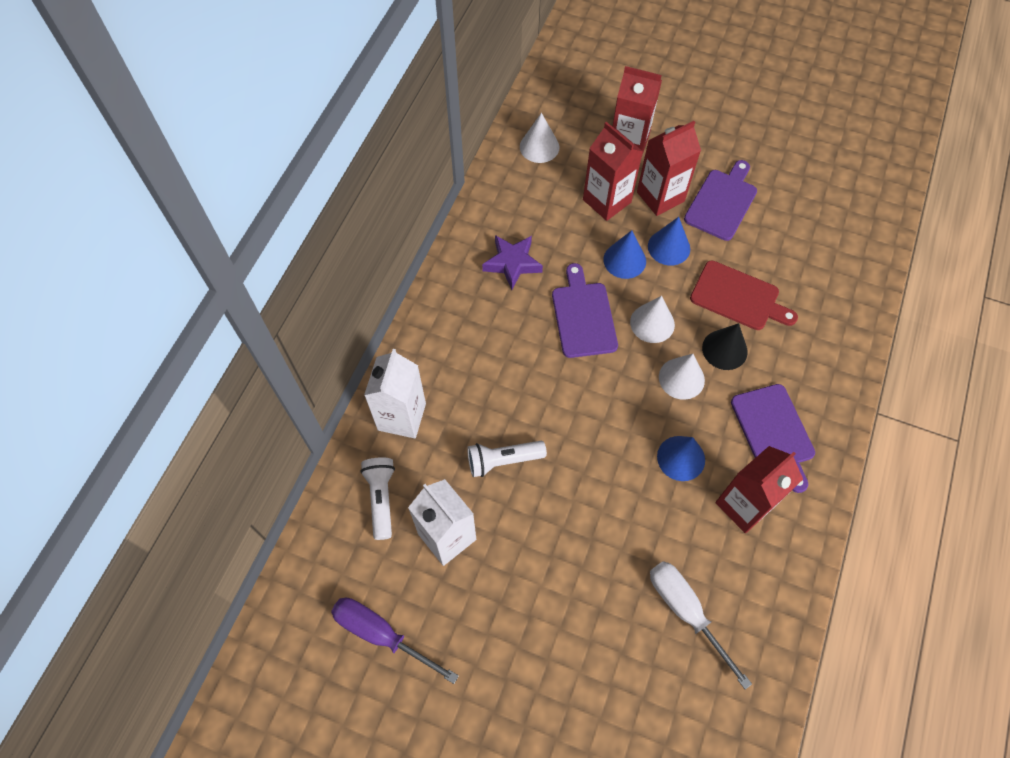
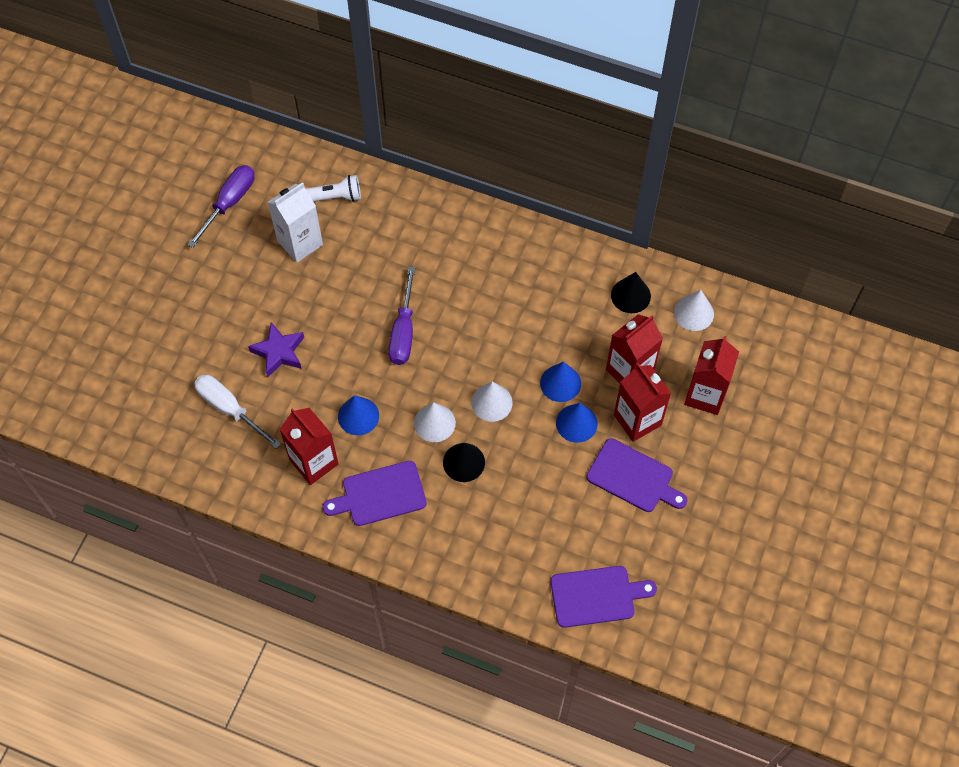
camera: 90 degrees right, 0 degrees up
(402, 416) = (403, 208): white carton -> none
(503, 461) = (361, 281): white flashlight -> none
(512, 263) = (554, 289): purple star -> purple star (279, 352)
(520, 197) = (630, 295): none -> black cone
(570, 412) = (403, 332): none -> purple screwdriver
(583, 316) = (498, 345): purple cutting board -> purple cutting board (596, 596)
(685, 611) = (229, 409): white screwdriver -> white screwdriver turned 105 degrees counterclockwise
(738, 297) = (520, 480): red cutting board -> none

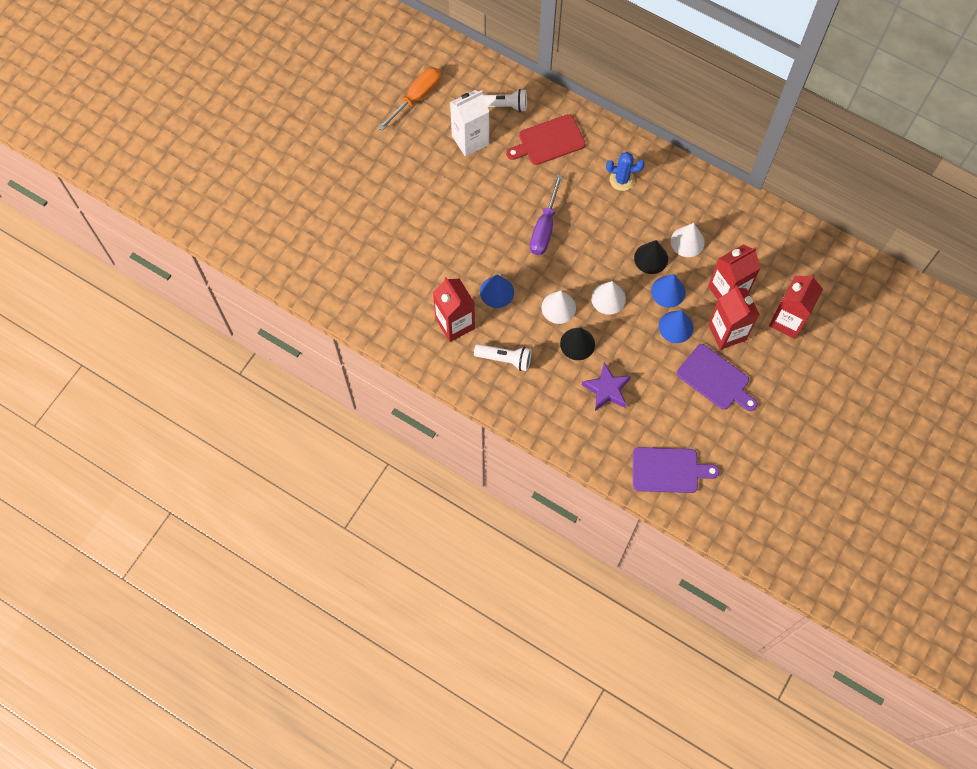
camera: 10 degrees right, 5 degrees up
(229, 203) = (417, 97): purple screwdriver -> orange screwdriver
(229, 409) = (392, 269): white screwdriver -> none
(279, 352) = (439, 229): purple star -> purple star (606, 389)
(380, 494) = (505, 359): purple cutting board -> white flashlight
(393, 230) = (549, 141): none -> red cutting board
(485, 262) = (622, 180): none -> blue cactus
(630, 295) = (739, 227): black cone -> black cone (651, 258)
(693, 313) = (790, 250): white cone -> white cone (687, 241)

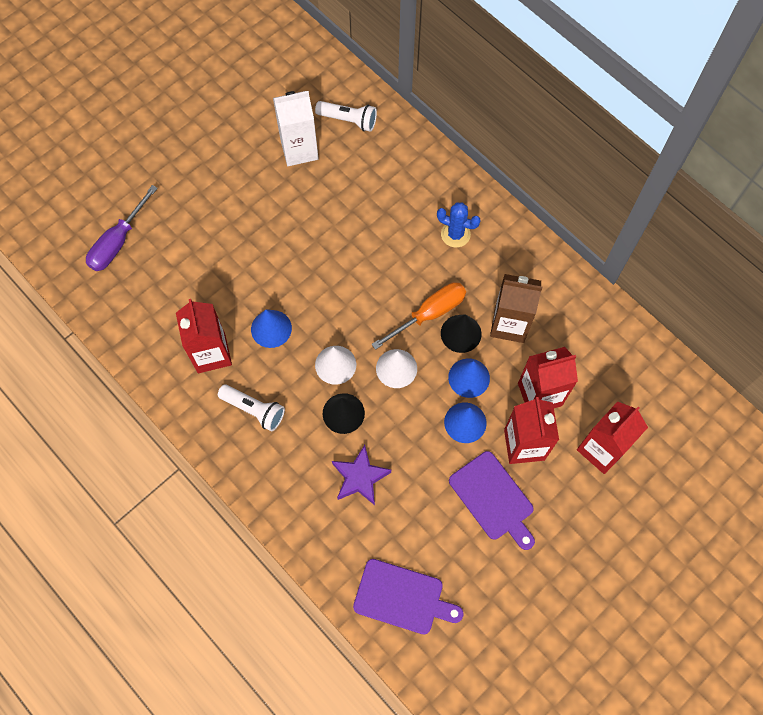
camera: 15 degrees right, 0 degrees up
(417, 97) = (257, 89): orange screwdriver -> orange screwdriver (429, 314)
(544, 228) = (349, 268): purple screwdriver -> purple screwdriver (118, 242)
(549, 141) = (386, 171): red cutting board -> none
(687, 241) = (509, 324): white cone -> brown carton

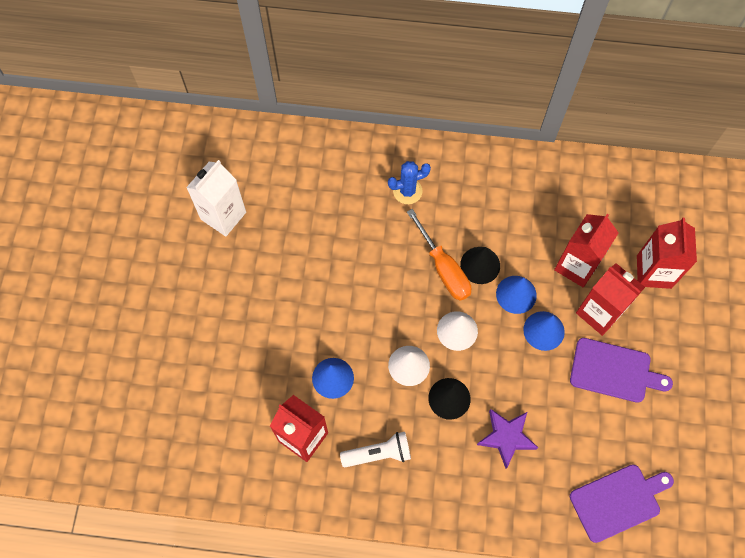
camera: 40 degrees left, 0 degrees up
(118, 242) = (139, 409): purple screwdriver -> none
(348, 120) = (242, 162): white flashlight -> none
(429, 314) = (443, 268): orange screwdriver -> orange screwdriver turned 135 degrees clockwise
(509, 324) = (508, 230): brown carton -> none

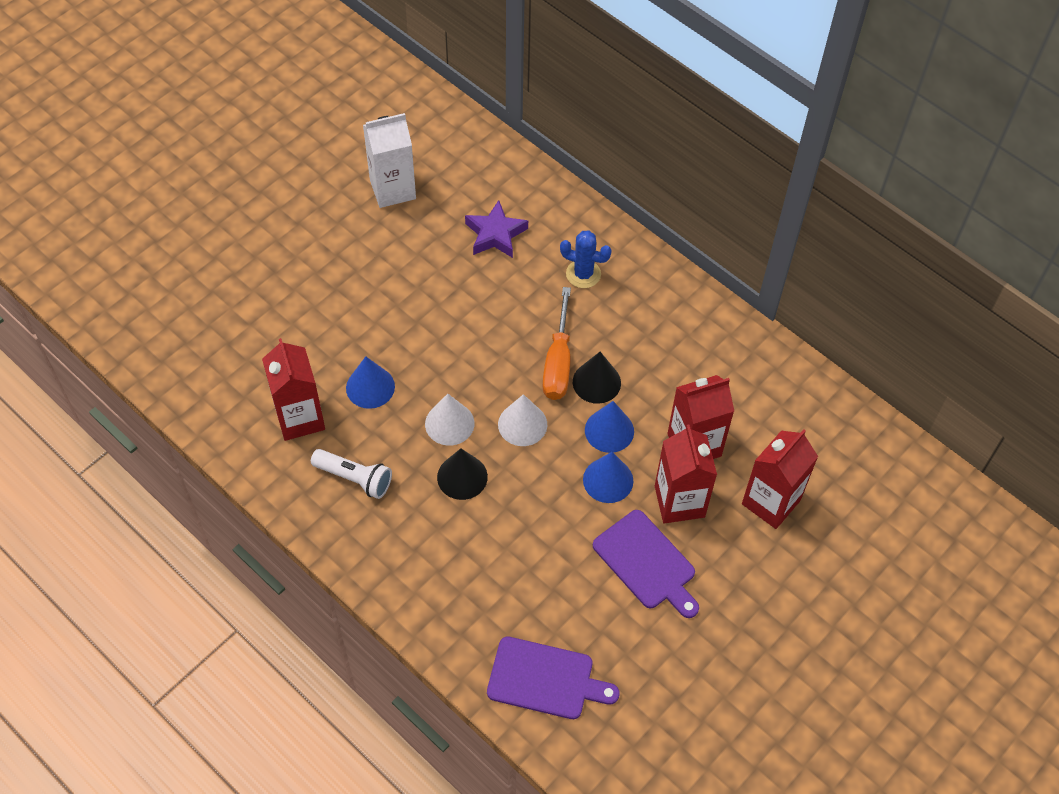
camera: 35 degrees right, 10 degrees down
(506, 437) = (486, 547): purple star -> purple star (495, 234)

